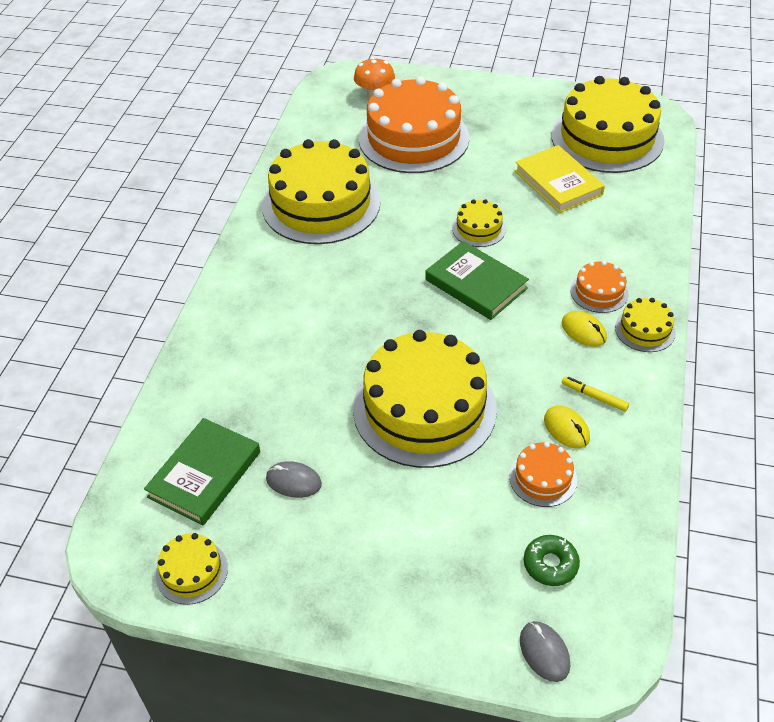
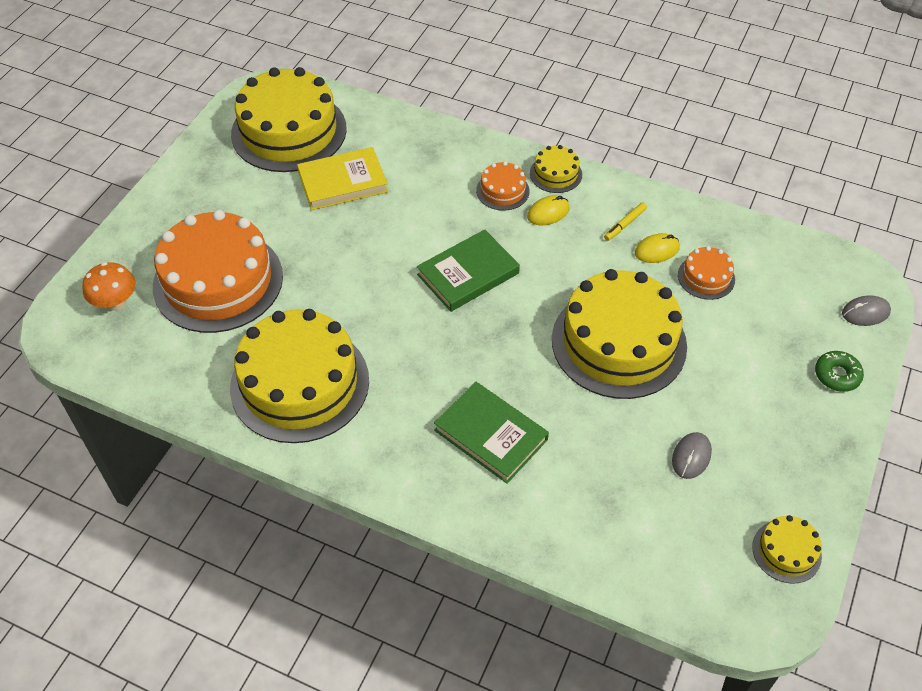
camera: 80 degrees left, 5 degrees up
(205, 474) = (674, 532): green book -> green book (491, 435)
(479, 228) = (389, 256): yellow cake -> none
(550, 564) = (789, 291): green donut -> green donut (837, 375)

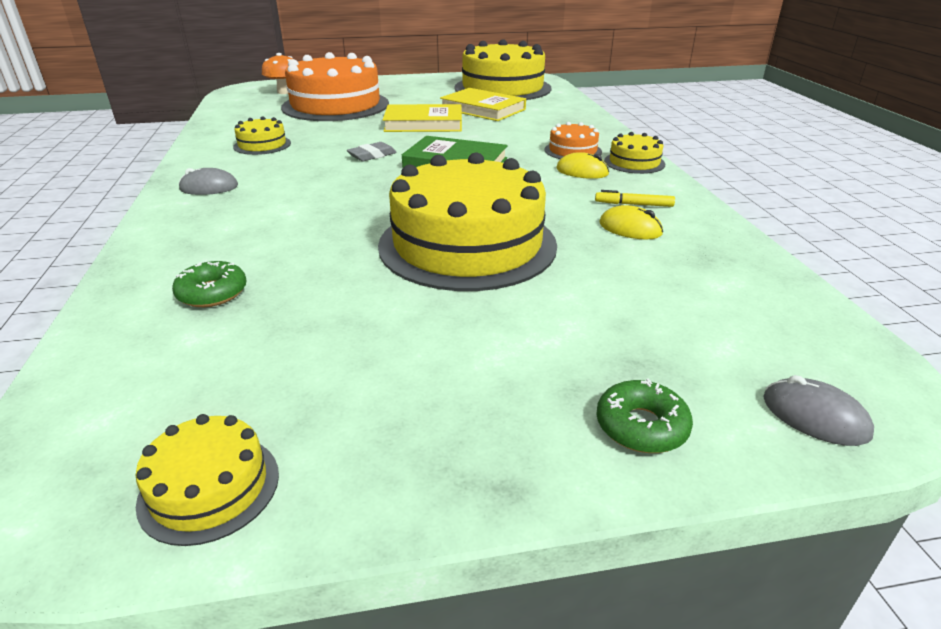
camera: 55 degrees right, 20 degrees down
(300, 383) = (262, 145): yellow cake -> yellow cake, size x0.44
(345, 243) = (423, 123): none -> yellow book
(402, 317) = (372, 155): none -> grey eraser
(491, 435) = (269, 219): green book -> none
(592, 502) = (212, 293): none -> green donut
(691, 457) = (338, 338): grey mouse -> grey mouse (209, 187)
(706, 277) = (643, 265): orange cake -> none

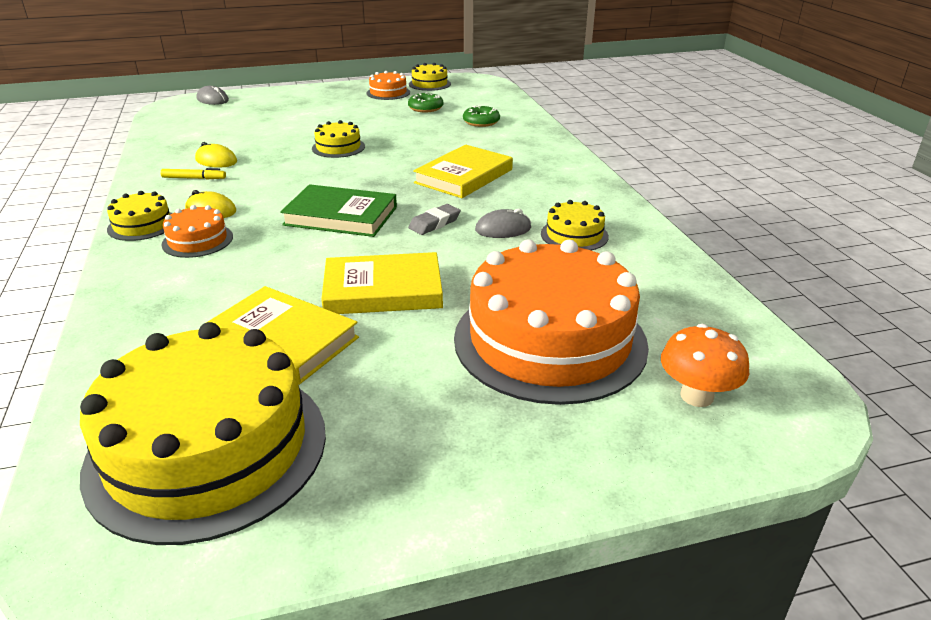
camera: 175 degrees right, 0 degrees up
(209, 187) = (564, 180): grey mouse -> grey mouse (503, 229)
(316, 196) = (464, 176): none -> yellow book
(353, 430) = (388, 93): none -> orange cake
(467, 244) = (338, 147): yellow cake -> yellow cake, size x0.44
(641, 426) = (281, 96): green donut -> green donut (425, 108)

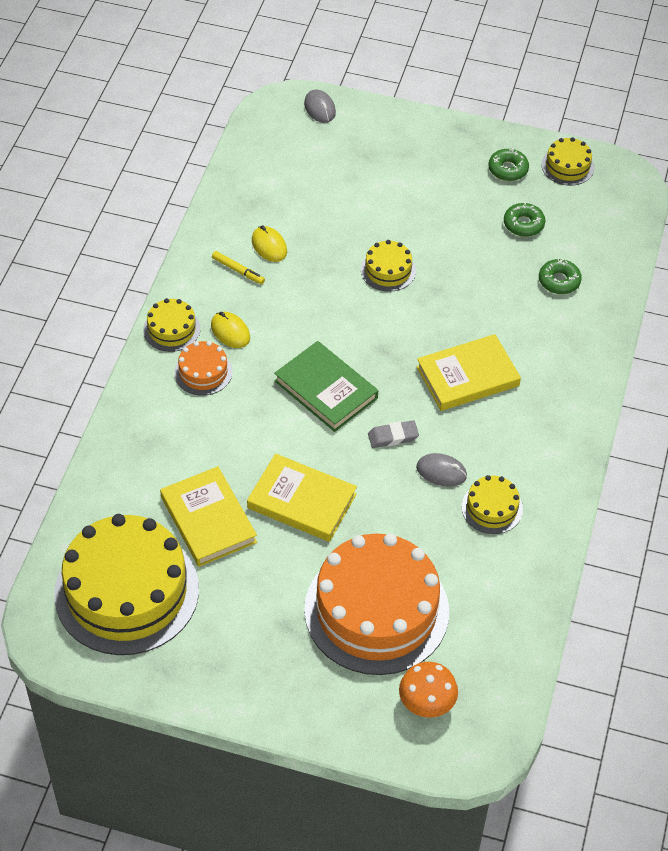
camera: 30 degrees right, 20 degrees up
(388, 93) = (508, 169): orange cake -> green donut

